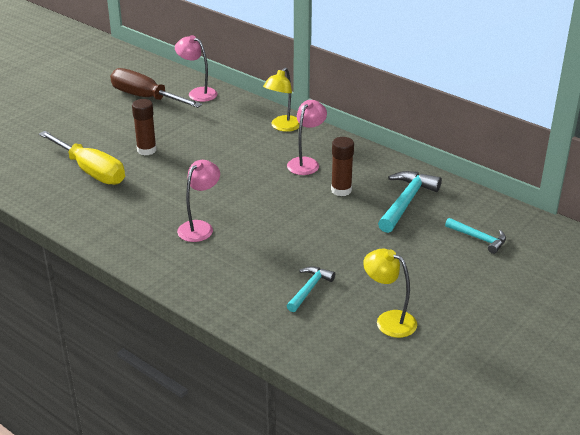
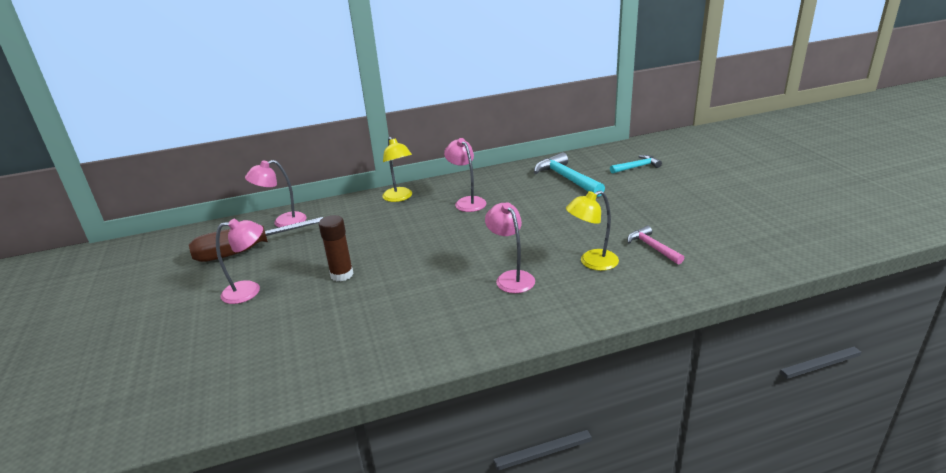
camera: 55 degrees left, 5 degrees down
(91, 171) = (334, 320): yellow screwdriver -> none
(100, 123) = (249, 291): none -> pink lamp
(309, 289) = (652, 247): turquoise hammer -> pink hammer
(341, 190) = (524, 198): brown glue stick -> none
(388, 320) = (717, 225): yellow lamp -> yellow lamp (592, 262)

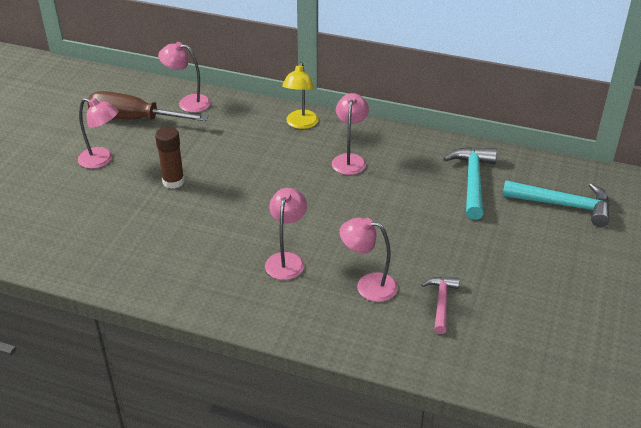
camera: 35 degrees right, 10 degrees up
(592, 262) = (368, 285): yellow lamp -> pink lamp
(636, 167) = (563, 205): turquoise hammer -> turquoise hammer, size x1.65

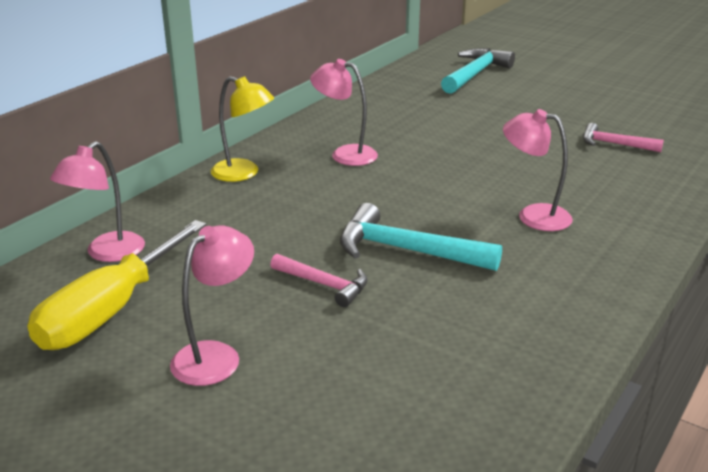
camera: 75 degrees left, 10 degrees down
(134, 119) = (110, 310): brown screwdriver -> yellow screwdriver
(173, 181) = (324, 285): brown glue stick -> pink hammer
(368, 285) = (585, 175): pink lamp -> none
(472, 181) = (421, 102): turquoise hammer -> turquoise hammer (407, 250)

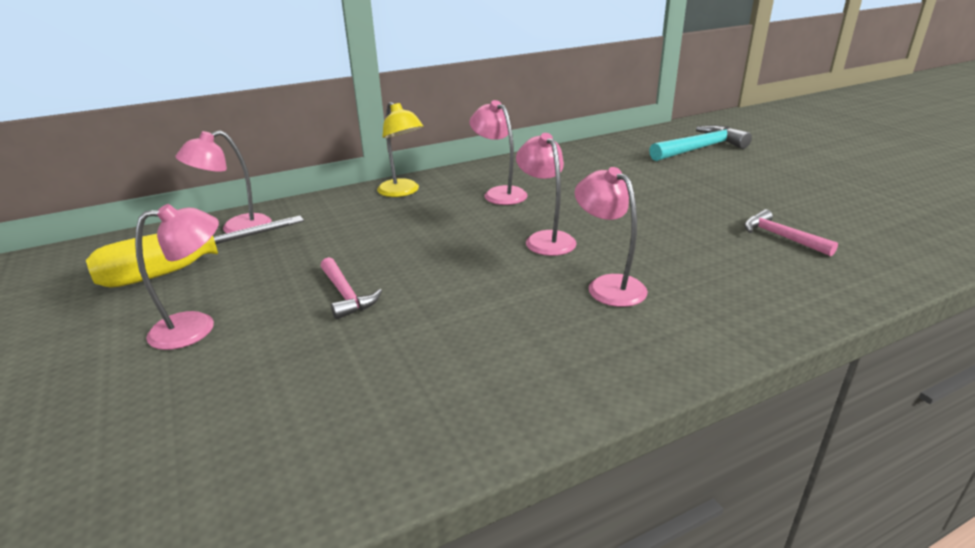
camera: 30 degrees right, 0 degrees up
(407, 250) = (449, 285): turquoise hammer -> none
(439, 188) = (545, 239): none -> pink lamp

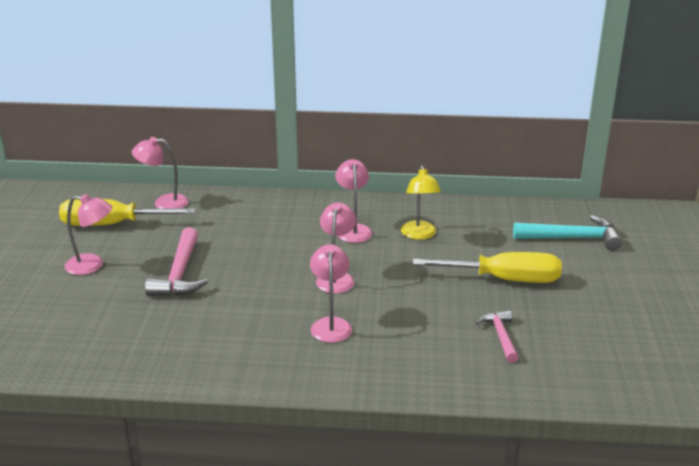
camera: 30 degrees right, 0 degrees up
(346, 295) = (180, 274): pink hammer -> pink hammer, size x1.65
(402, 192) = (290, 206): yellow lamp -> yellow lamp (419, 235)
(701, 192) = (504, 279): none -> yellow screwdriver

